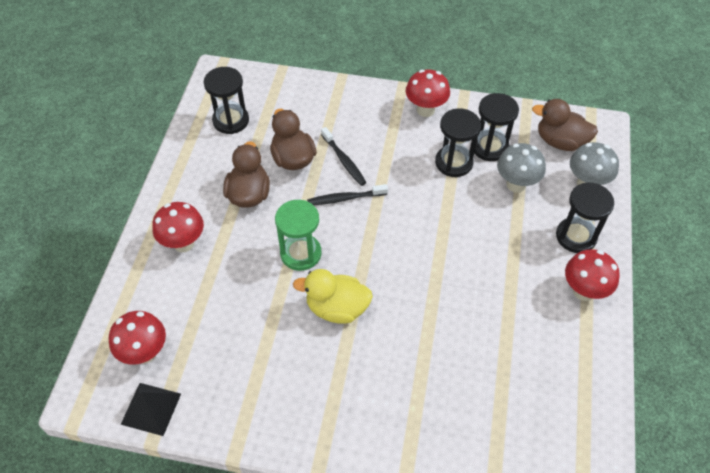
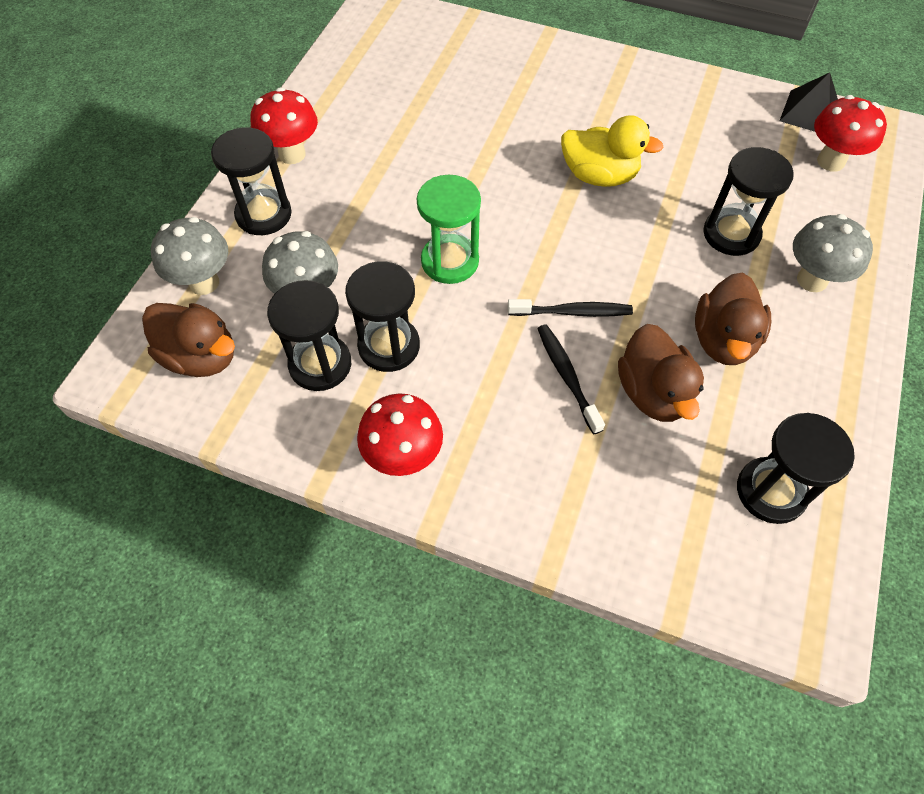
camera: 170 degrees left, 5 degrees up
(183, 243) = (812, 280): red mushroom -> grey mushroom
(236, 271) = (731, 234): none -> black hourglass
(301, 253) = (643, 244): green hourglass -> green hourglass (450, 261)

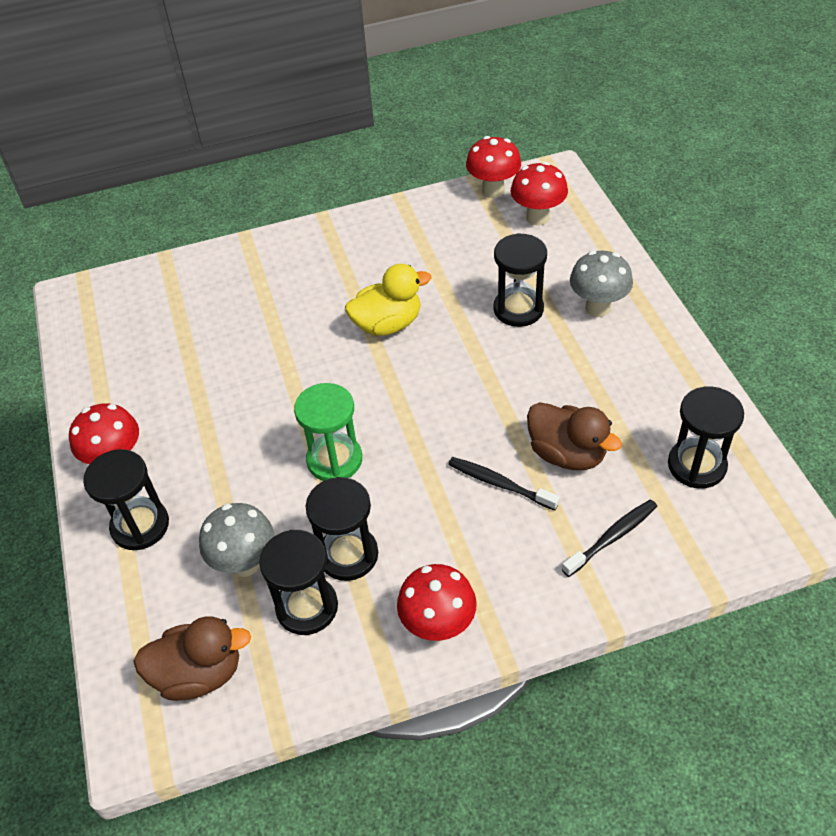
camera: 35 degrees left, 10 degrees down
(204, 282) = (141, 615): grey mushroom -> none
(572, 312) = (460, 436): black toothbrush -> black toothbrush (611, 537)
(723, 340) = (579, 386): brown duck -> none
(809, 112) = (493, 190): black pyramid -> red mushroom

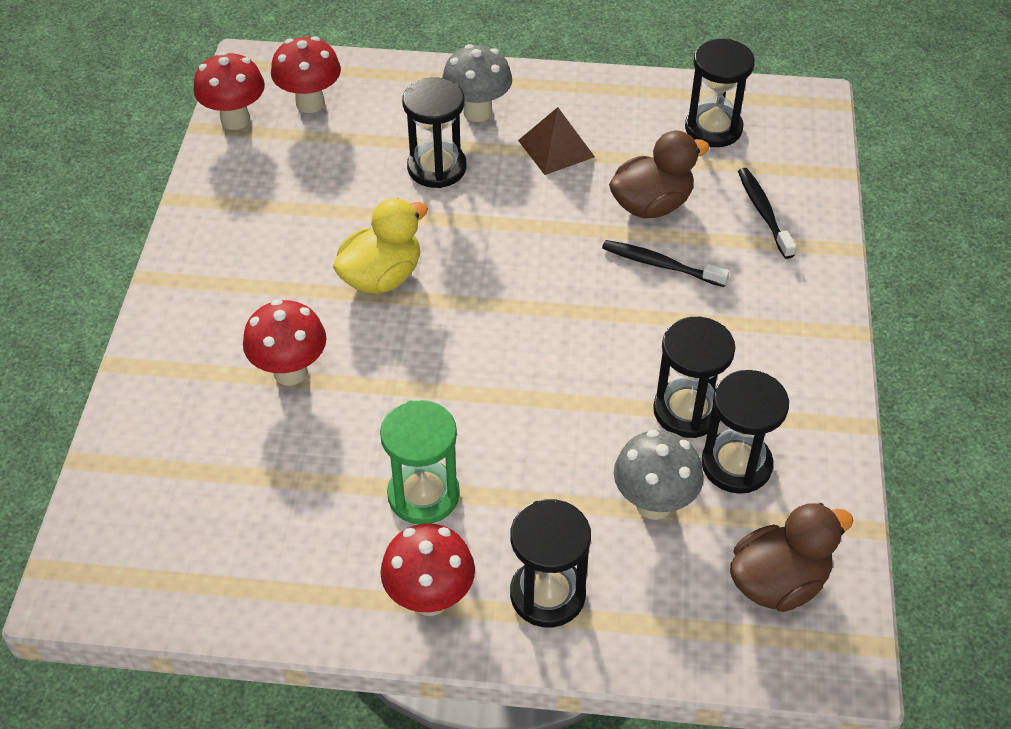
camera: 70 degrees left, 0 degrees up
(199, 673) = (778, 582): brown duck -> brown duck turned 45 degrees clockwise
(334, 460) = (554, 384): green hourglass -> green hourglass (423, 495)
(387, 324) = (381, 277): yellow duck -> yellow duck turned 45 degrees clockwise
(438, 626) = (804, 367): red mushroom -> red mushroom (290, 372)
(500, 484) = (661, 265): black toothbrush -> black toothbrush turned 60 degrees clockwise
(591, 369) = (556, 148): none -> brown pyramid

